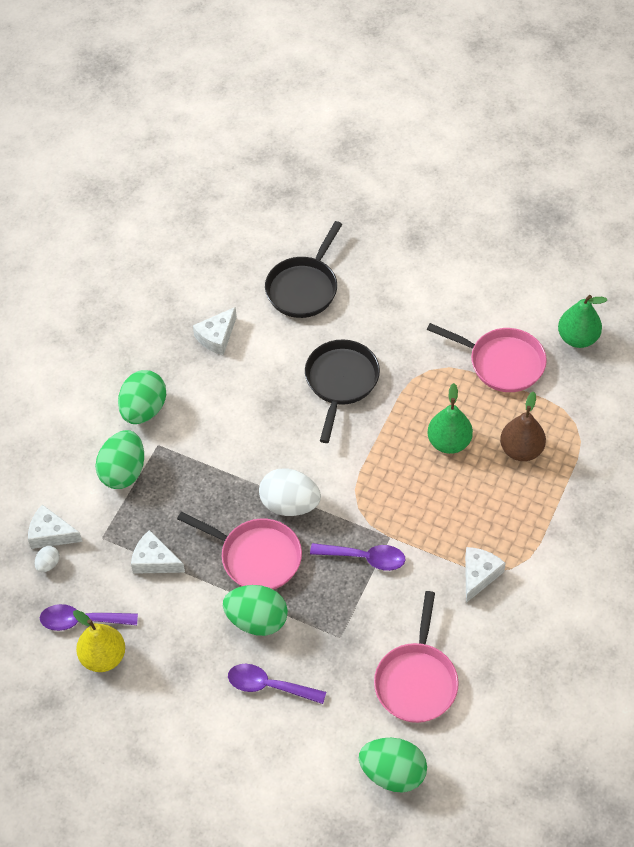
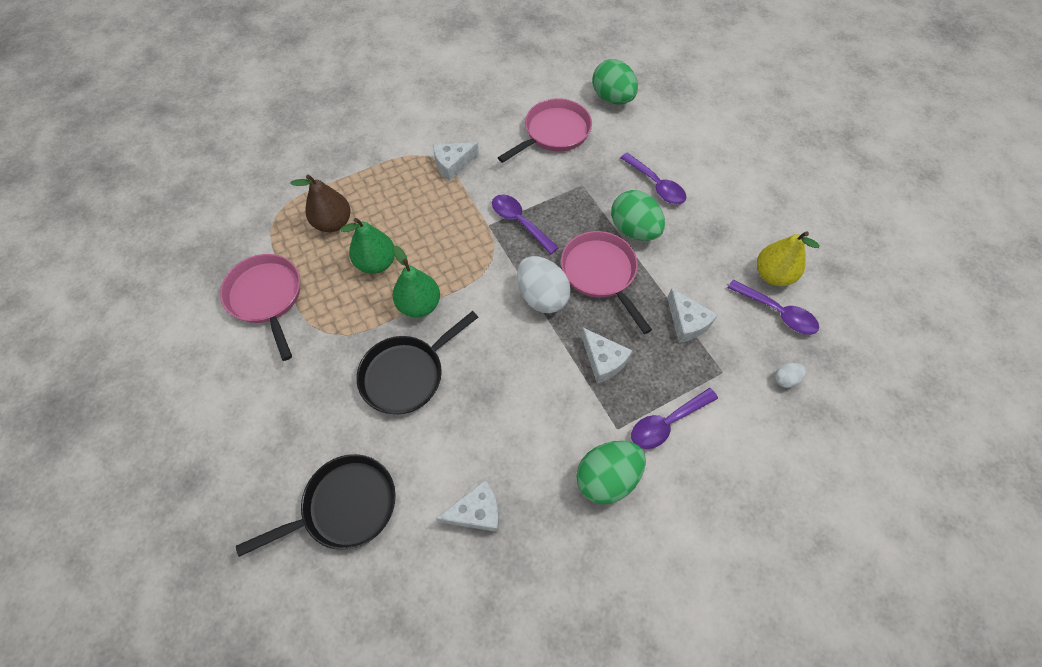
camera: 145 degrees left, 5 degrees up
(51, 534) = (769, 406): white cheese -> white cheese (603, 360)
(123, 471) = (667, 423): green egg -> purple spoon
(577, 338) = (190, 277): green pear -> green pear (419, 305)

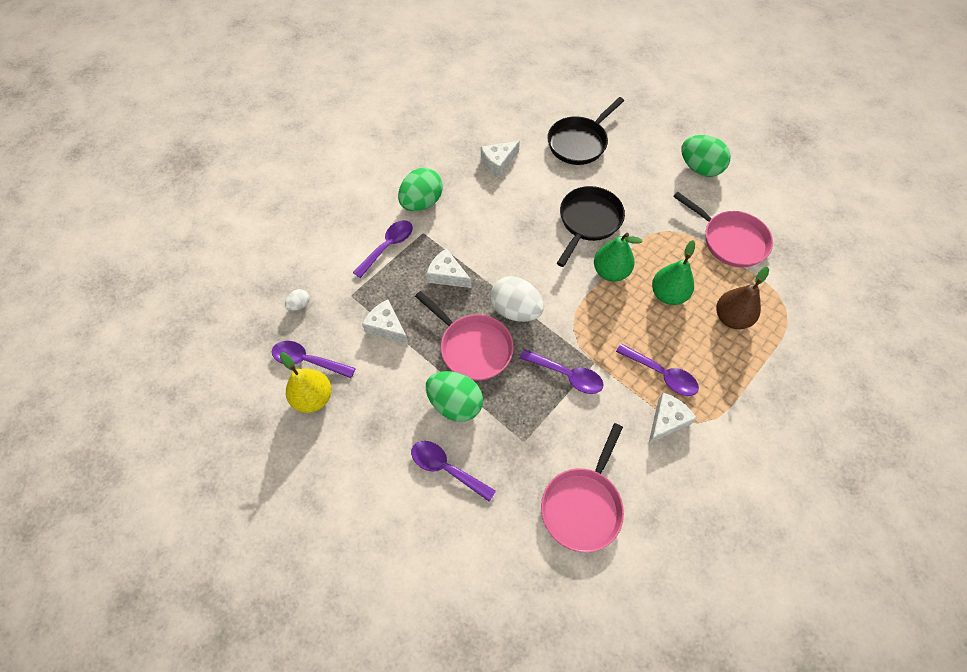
camera: 160 degrees right, 0 degrees up
(433, 198) = (661, 374): none -> purple spoon
(612, 98) = (535, 593): green egg -> green egg (699, 168)

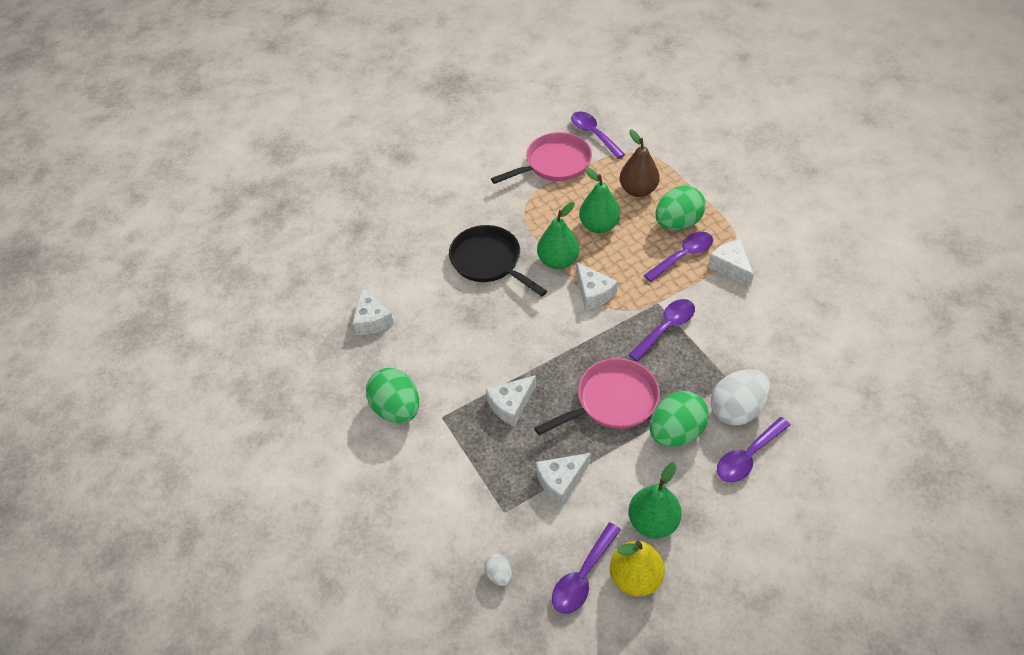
camera: 70 degrees left, 10 degrees down
(364, 401) = (653, 522): none -> green pear
(388, 246) = (447, 458): purple spoon -> purple spoon (593, 134)
(515, 310) = (578, 352): white egg -> white egg (736, 409)
(579, 142) = (380, 240): black pan -> none
(583, 505) = (802, 351): pink pan -> none
(585, 307) = (593, 293): none -> white cheese
(699, 168) = (460, 158): green egg -> green egg (677, 223)

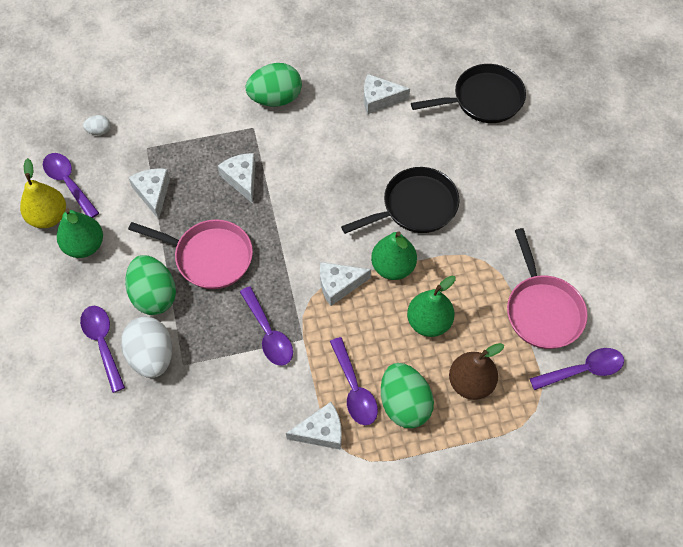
camera: 105 degrees right, 10 degrees up
(350, 242) = (483, 99): none -> black pan
(612, 401) = (209, 257): pink pan -> pink pan turned 60 degrees counterclockwise

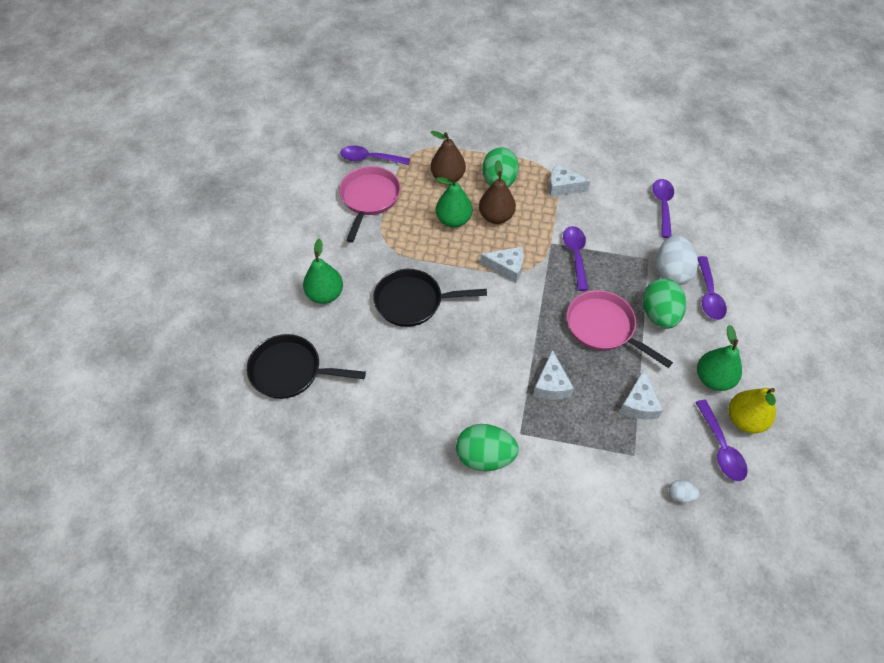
camera: 155 degrees left, 5 degrees down
(354, 389) = (528, 201): purple spoon -> purple spoon (662, 206)
(379, 99) = (384, 412): white cheese -> none
(382, 348) = (496, 217): none -> brown pear
(393, 267) = (458, 264): green pear -> green pear (325, 294)

